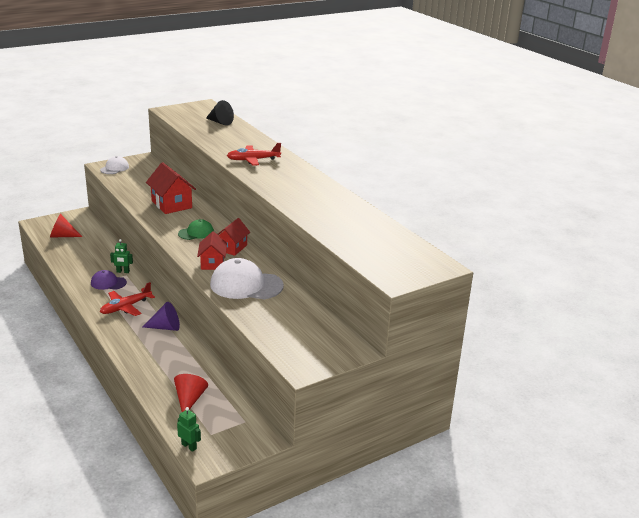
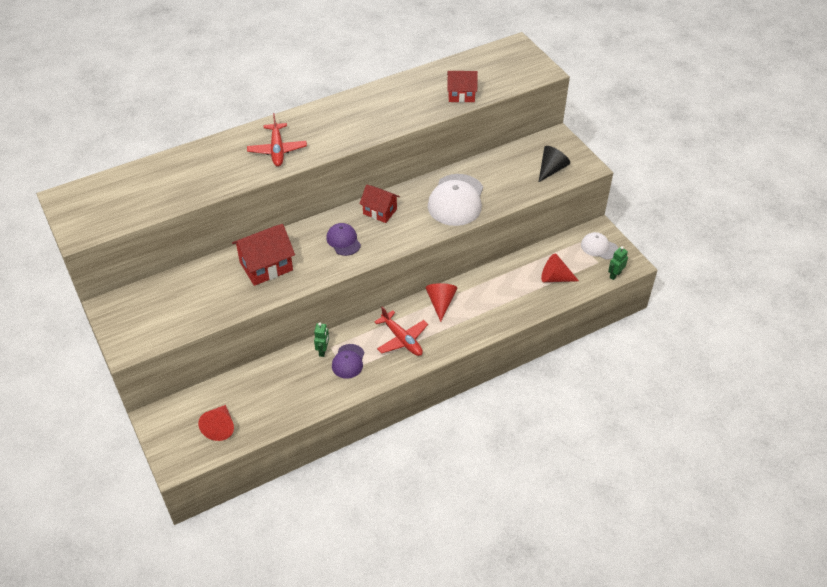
camera: 85 degrees left, 20 degrees up
(114, 168) = (138, 334): white cap -> white cap (599, 247)
(165, 327) = (441, 303): purple cone -> red cone
(196, 233) = (343, 241): green cap -> purple cap
(212, 263) = (413, 225): red house -> red house (461, 95)
(220, 122) = (142, 180): black cone -> black cone (551, 169)

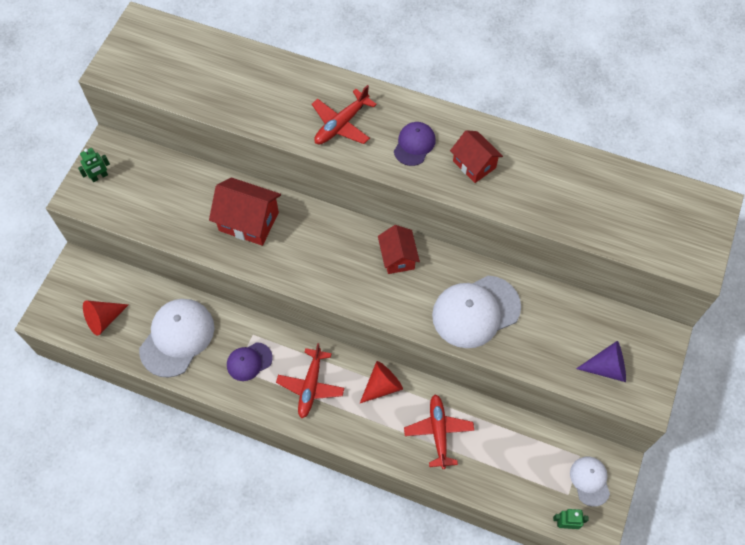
camera: 50 degrees right, 15 degrees up
(285, 391) = (177, 338): none -> white cap
(323, 351) = (244, 332): green robot -> green robot (99, 177)
(343, 241) = (333, 257): purple cap -> purple cap (414, 145)
(461, 95) = (576, 215): red house -> red house (474, 164)
(500, 295) = (438, 432): none -> red plane
(551, 169) = (606, 368): black cone -> purple cone
(555, 278) = (507, 467): red cone -> none

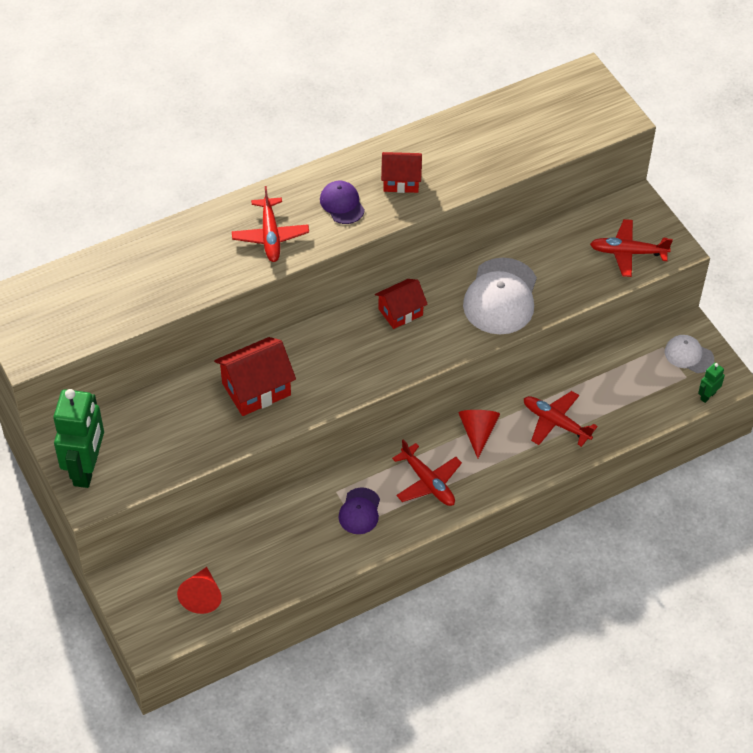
camera: 50 degrees left, 10 degrees down
(99, 177) = (87, 469): green robot -> green robot, size x2.26
(177, 338) = (280, 550): white cap -> none
(398, 257) = (400, 312): red house -> red house turned 60 degrees counterclockwise
(606, 368) = (628, 252): purple cone -> red plane

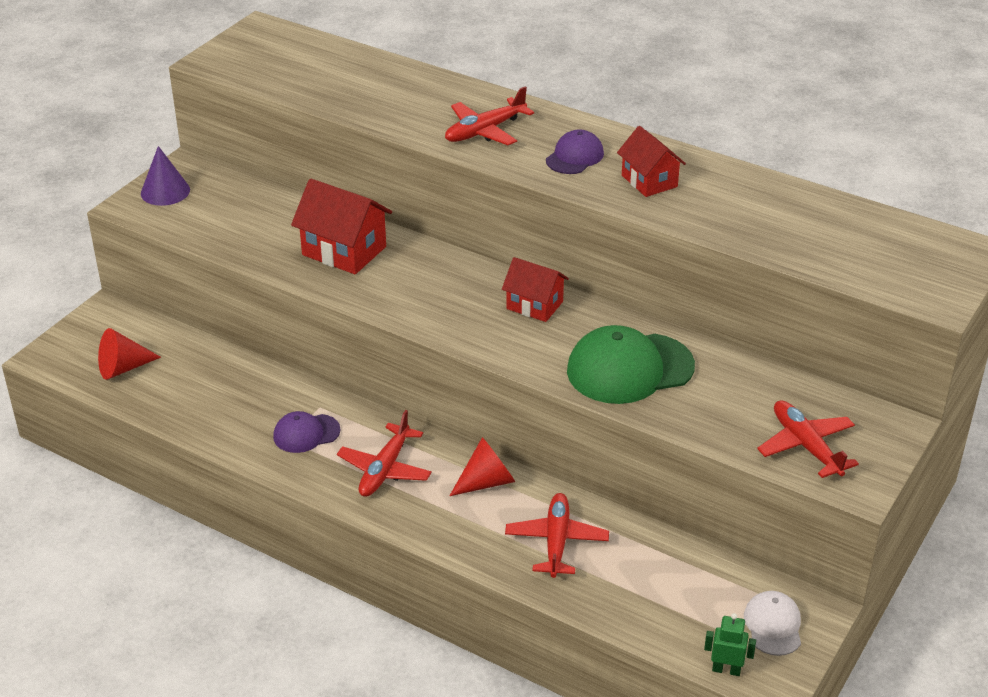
camera: 60 degrees right, 15 degrees down
(87, 469) = (165, 191): green robot -> purple cone
(501, 297) = (629, 369): white cap -> green cap

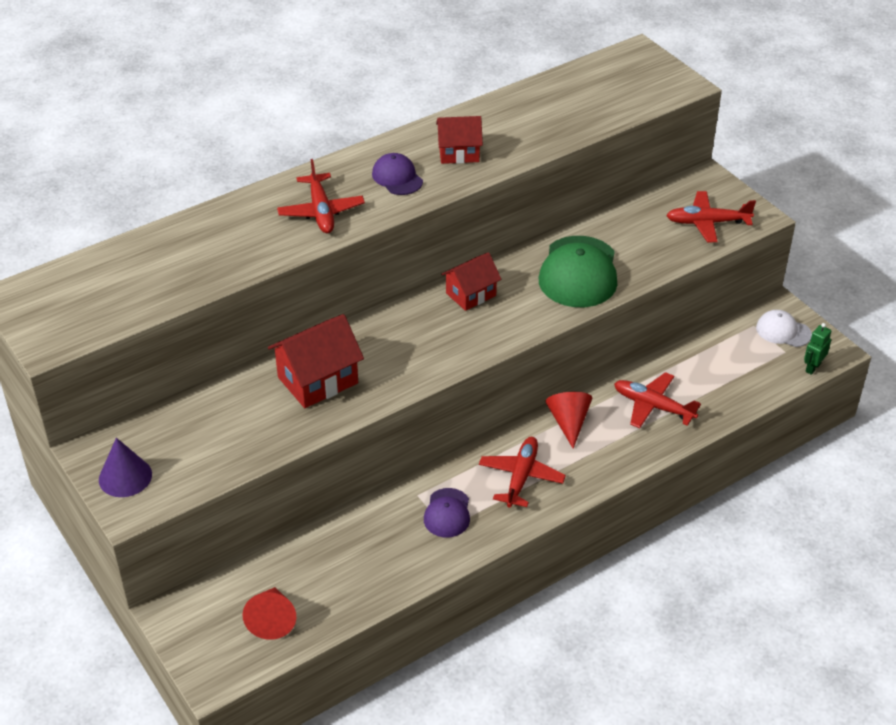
camera: 65 degrees left, 5 degrees up
(385, 469) = (521, 477): red plane -> red plane turned 120 degrees counterclockwise

